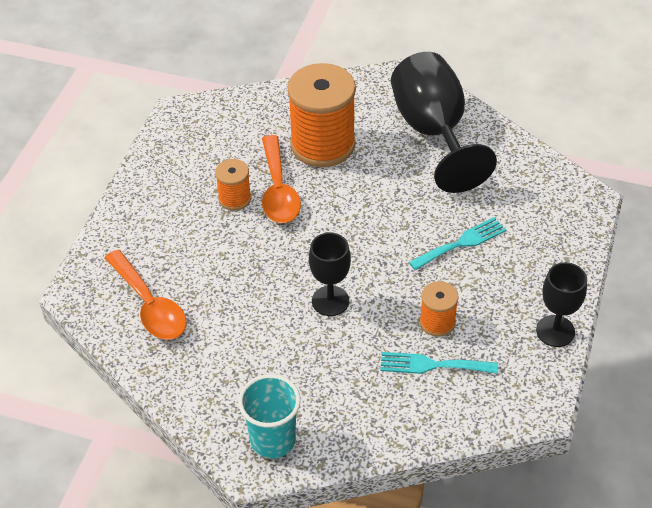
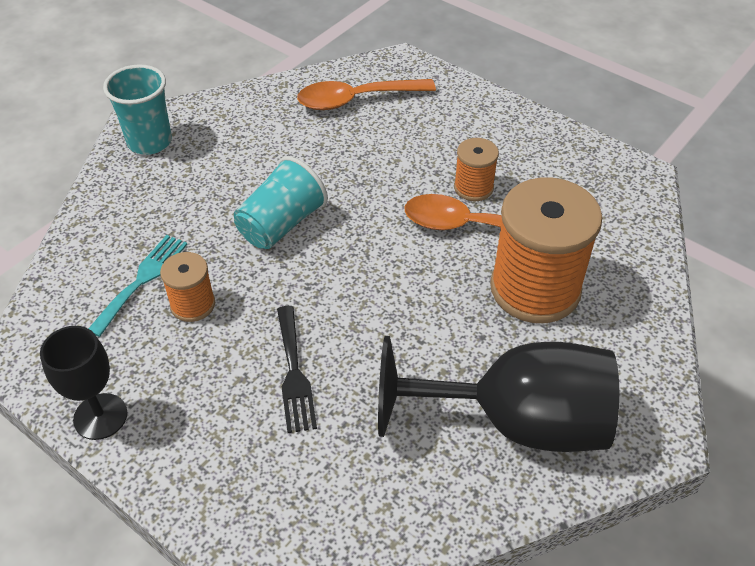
camera: 110 degrees right, 0 degrees up
(330, 301) = (281, 224): black goblet -> turquoise cup
(461, 243) = (294, 373): turquoise fork -> black fork

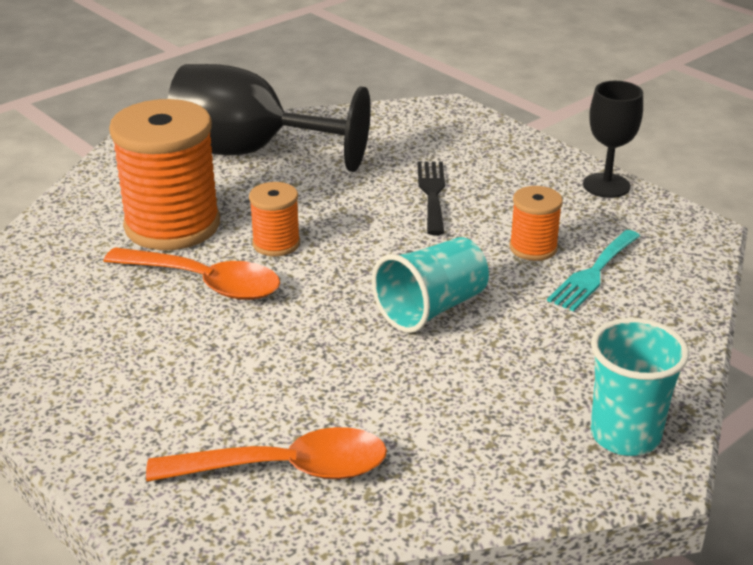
camera: 170 degrees left, 15 degrees down
(473, 188) = (176, 322): orange spool -> orange spool (276, 244)

